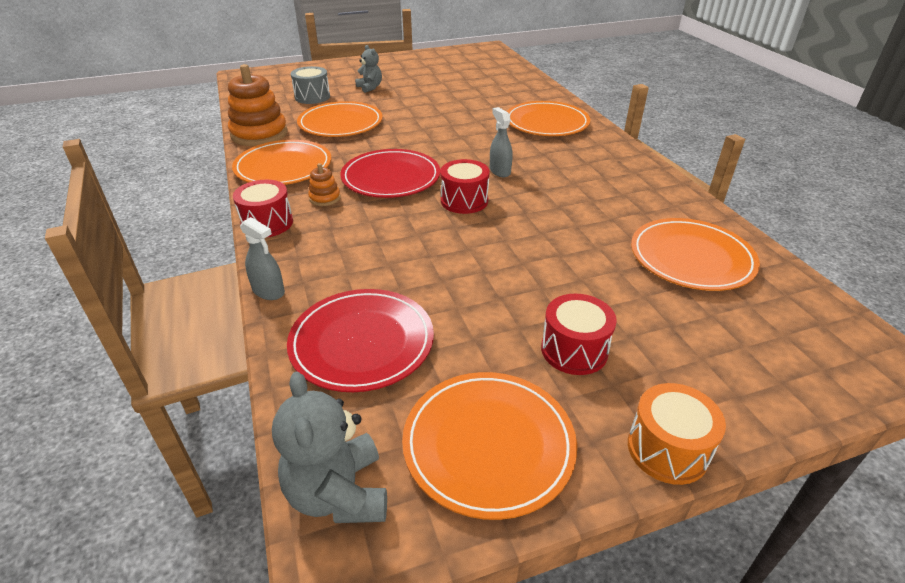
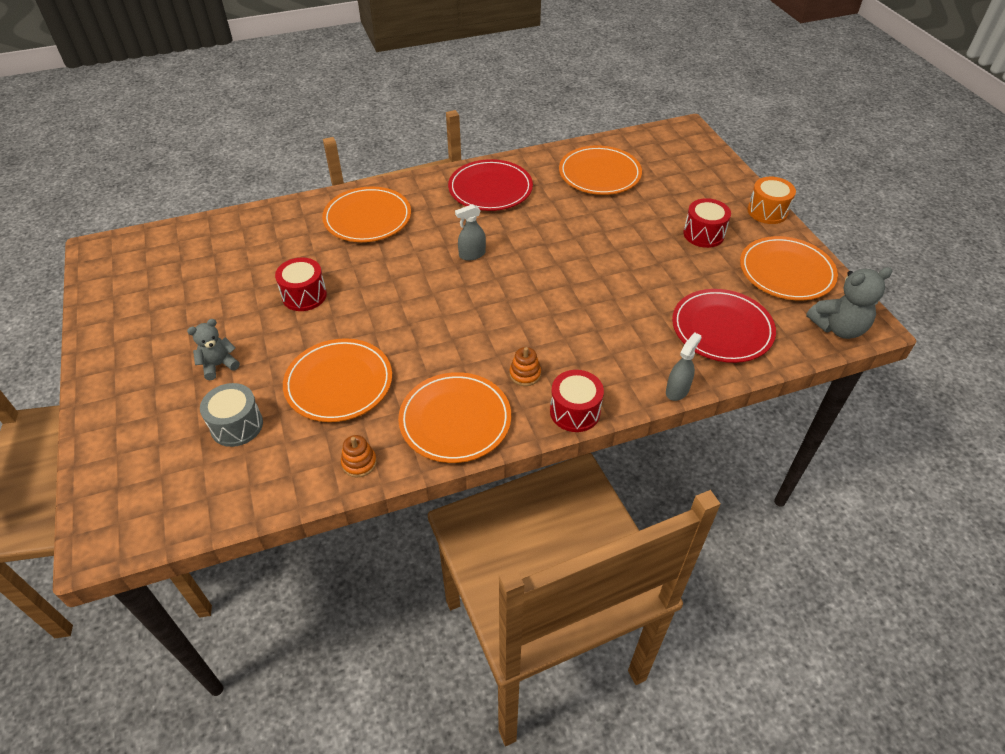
camera: 90 degrees left, 10 degrees up
(259, 134) = (359, 463): orange stacking toy -> orange stacking toy, size x0.47
(391, 177) = (483, 328): red plate -> red plate (490, 189)
(464, 201) = (527, 278): red drum -> red drum (304, 295)

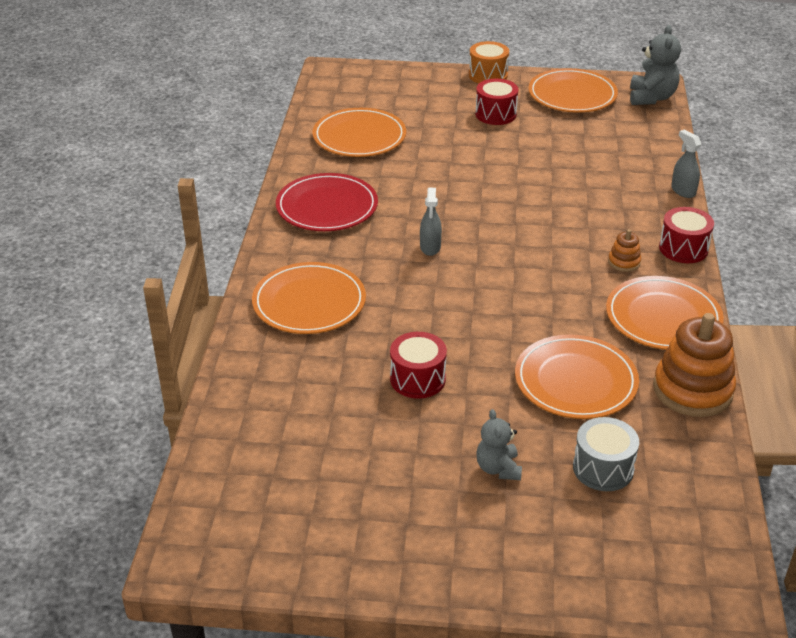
camera: 65 degrees left, 10 degrees down
(359, 463) = (692, 390): orange stacking toy -> orange stacking toy, size x2.15
(722, 329) = (623, 147): red plate -> none

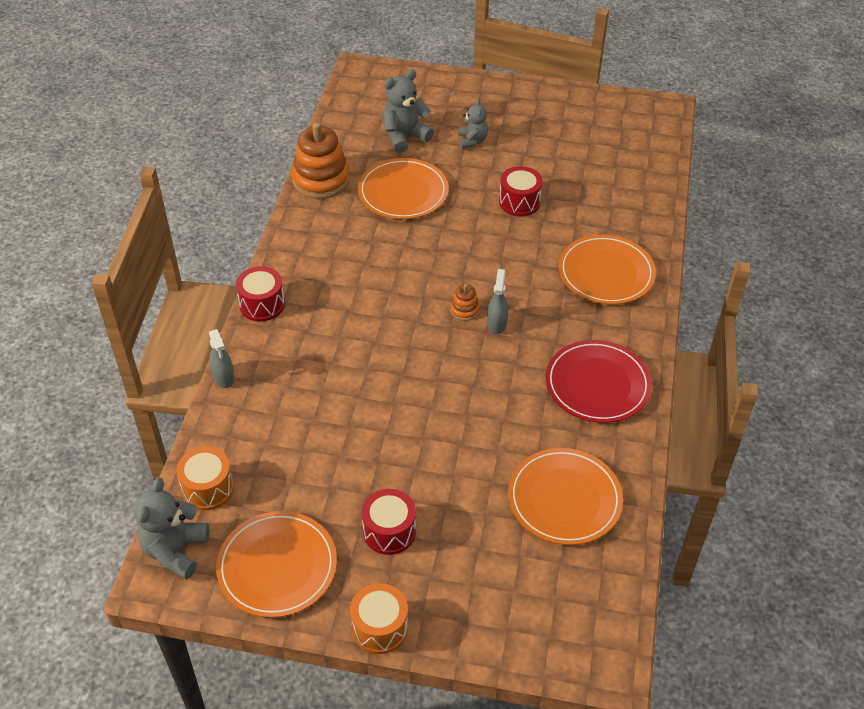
camera: 175 degrees left, 10 degrees up
(603, 468) = (404, 136): grey drum -> grey teddy bear
(624, 262) = (323, 293): orange stacking toy -> orange stacking toy (464, 310)
(649, 127) = (208, 488): none -> orange drum
(663, 317) = (314, 237): orange plate -> none

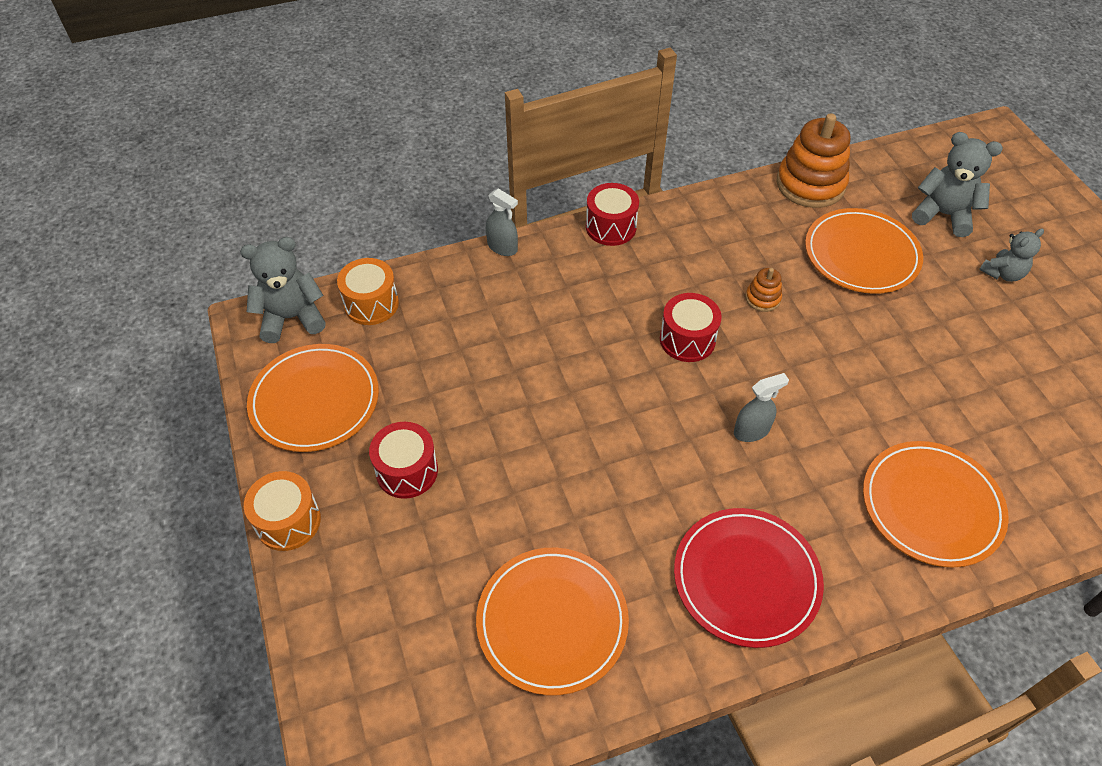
camera: 60 degrees right, 5 degrees up
(223, 378) = (502, 247): grey spray bottle -> grey spray bottle turned 90 degrees counterclockwise
(464, 310) = (745, 391): orange stacking toy -> orange stacking toy (762, 298)
(519, 202) = (956, 363): red drum -> red drum (687, 339)

